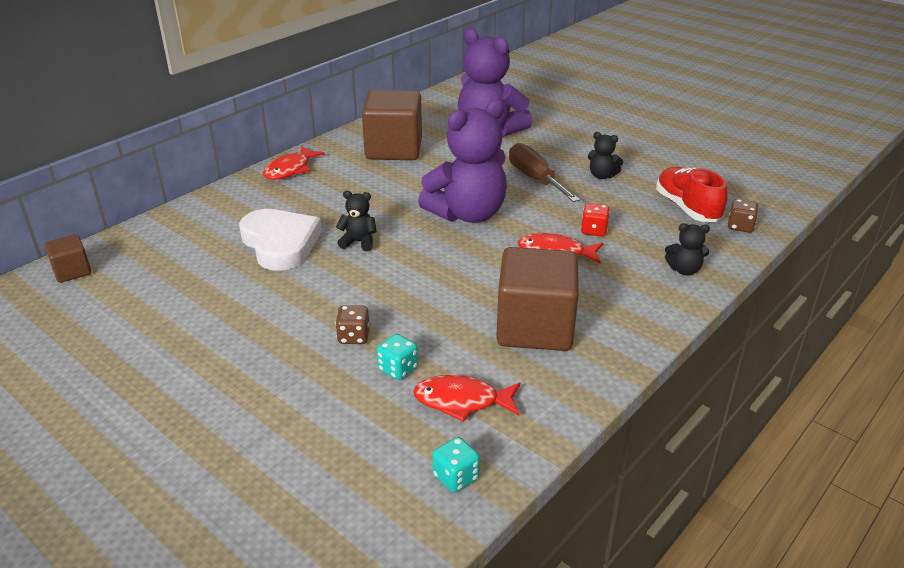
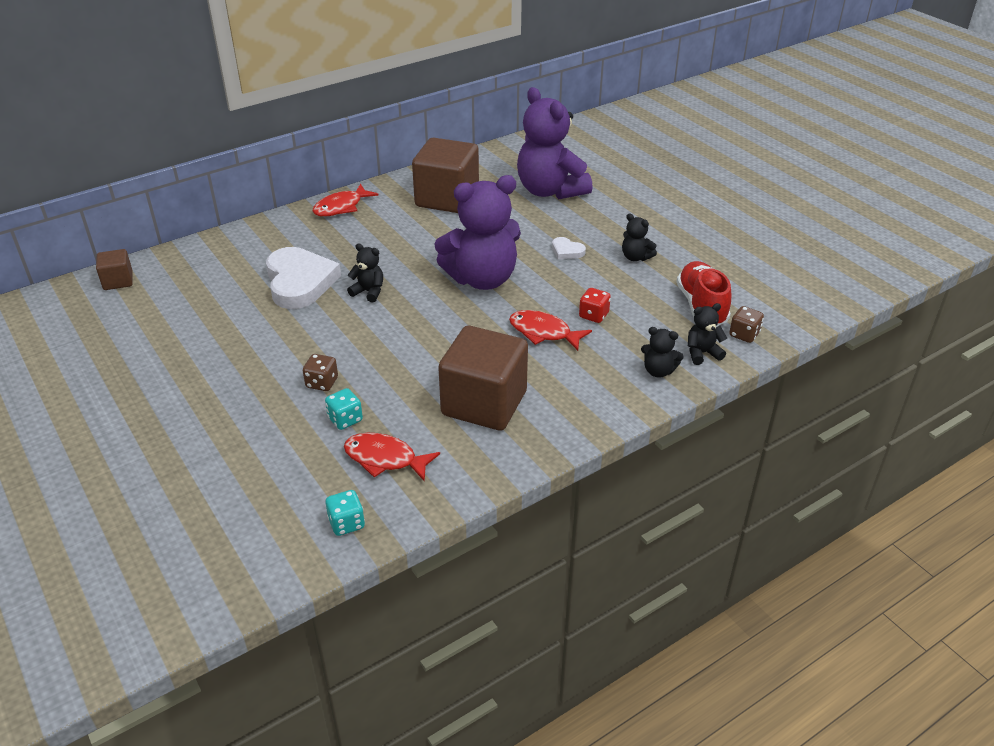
camera: 15 degrees right, 5 degrees up
(535, 179) = (567, 251): brown screwdriver -> white heart
(713, 248) = (702, 353): none -> black teddy bear

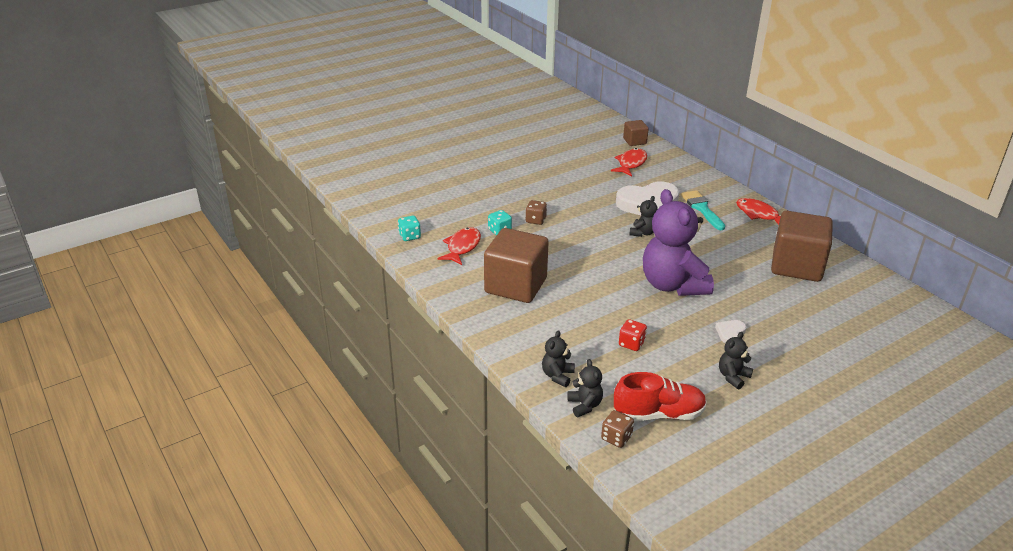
camera: 90 degrees right, 5 degrees down
(319, 243) = (702, 208): none -> turquoise brush
(544, 332) = (603, 315): red fish -> red fish (631, 164)
(550, 191) = (839, 327): purple teddy bear -> none

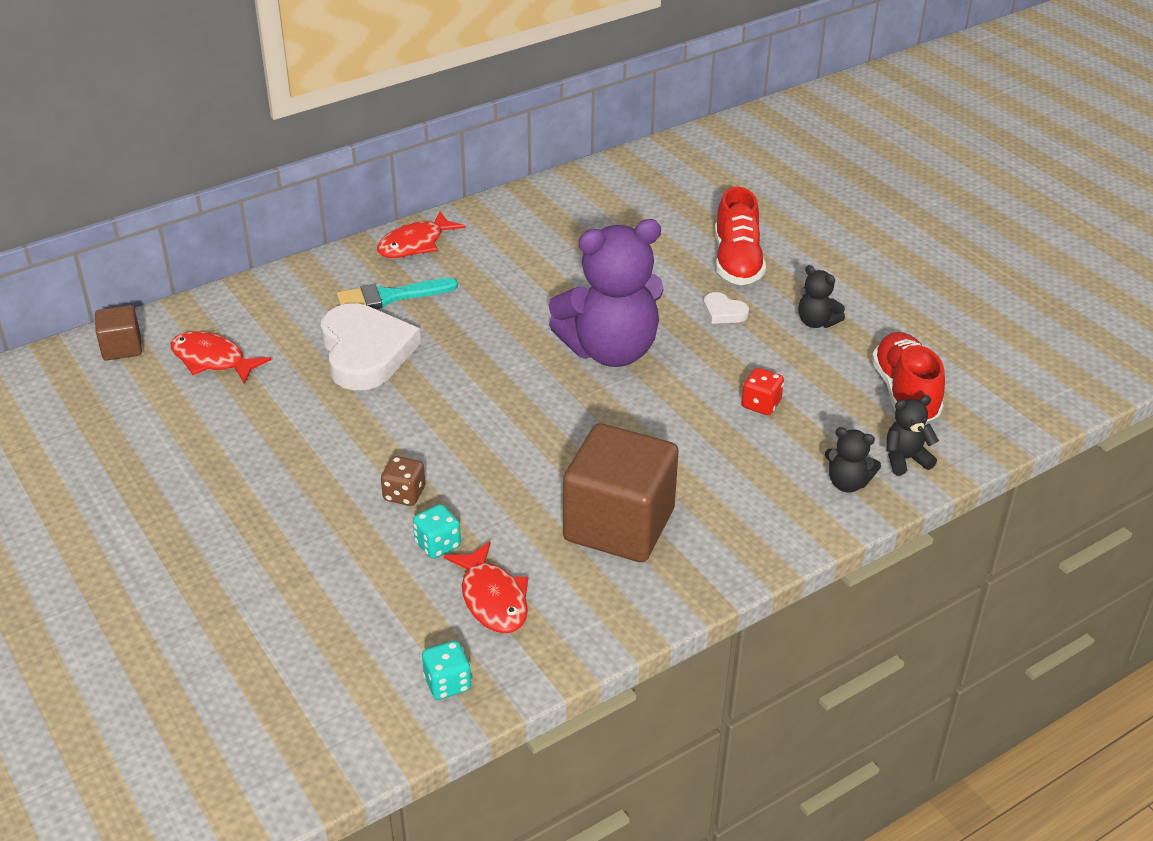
camera: 90 degrees left, 5 degrees up
(462, 247) = (492, 598): red fish -> red fish turned 135 degrees counterclockwise
(616, 438) = (961, 434): brown dice -> none
(642, 233) = (459, 367): black teddy bear -> none
(795, 343) = (737, 262): none -> red shoe
(796, 266) = (558, 233): brown cube -> none

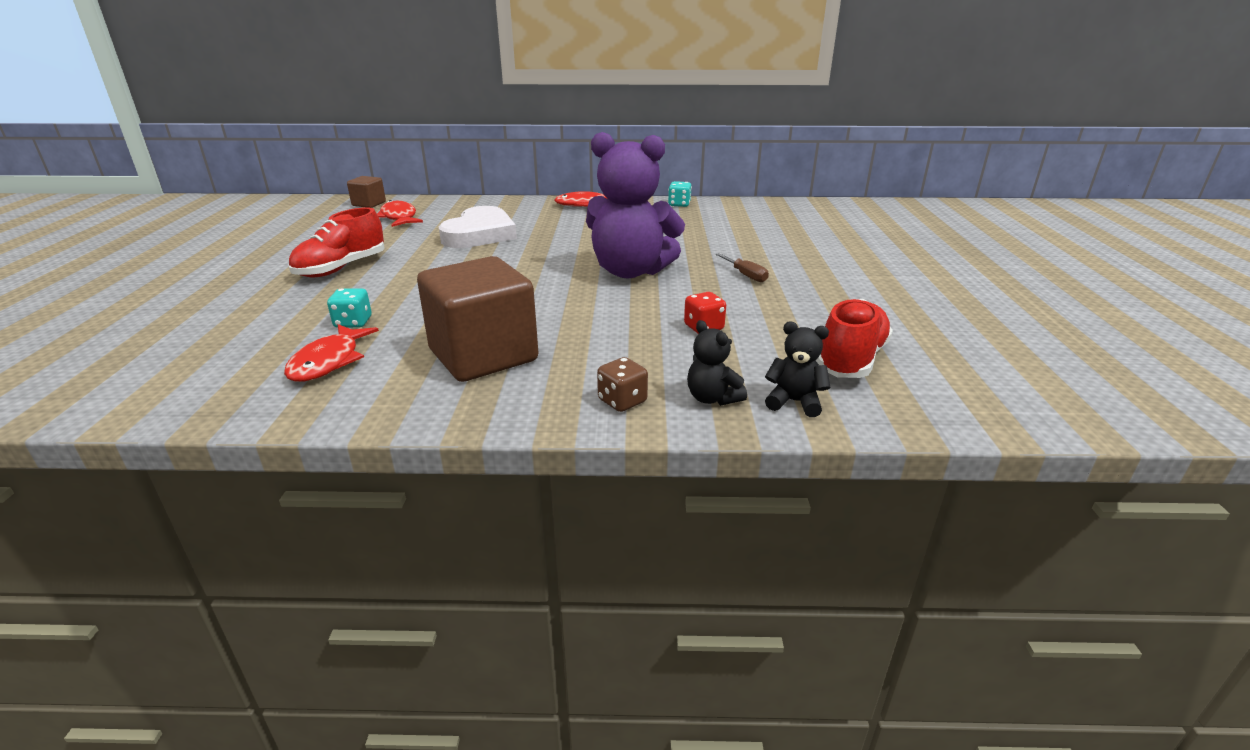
camera: 35 degrees right, 10 degrees down
(389, 297) = (533, 218): turquoise brush -> none
(404, 494) = (382, 294): brown dice -> brown dice (622, 401)
(447, 683) = (210, 395): turquoise dice -> turquoise dice (679, 204)
(723, 312) = (745, 275): white heart -> brown screwdriver
(737, 262) = (792, 256): red shoe -> red shoe (341, 268)
(816, 322) = (818, 299): black teddy bear -> none

